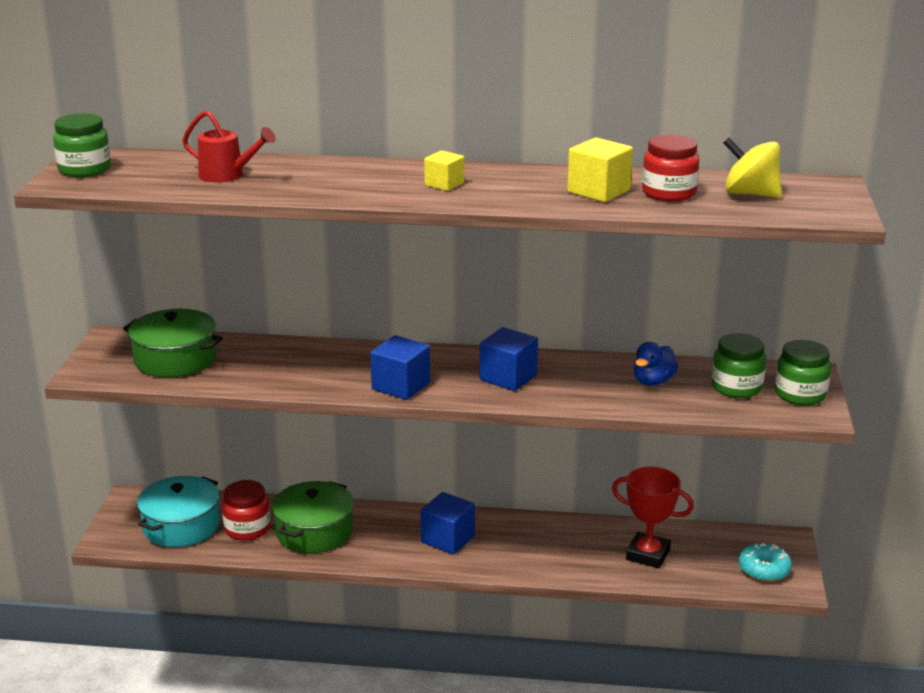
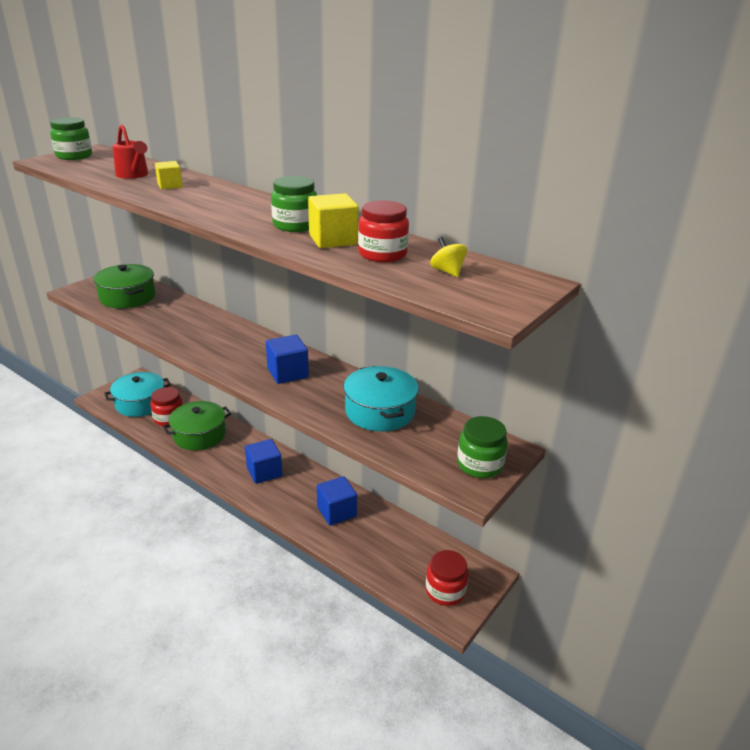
camera: 30 degrees right, 5 degrees up
(401, 386) = (216, 355): blue cube -> blue cube (336, 512)
(444, 184) = (241, 209): yellow cube -> yellow cube (170, 185)
(648, 555) = (375, 540): red trophy -> none
(653, 381) = (380, 411): blue duck -> turquoise pot
(736, 387) = (436, 439): green jar -> green jar (295, 225)
(750, 194) = (447, 272): yellow spinning top -> yellow spinning top, size x0.61
(764, 569) = (445, 591): turquoise donut -> red jar

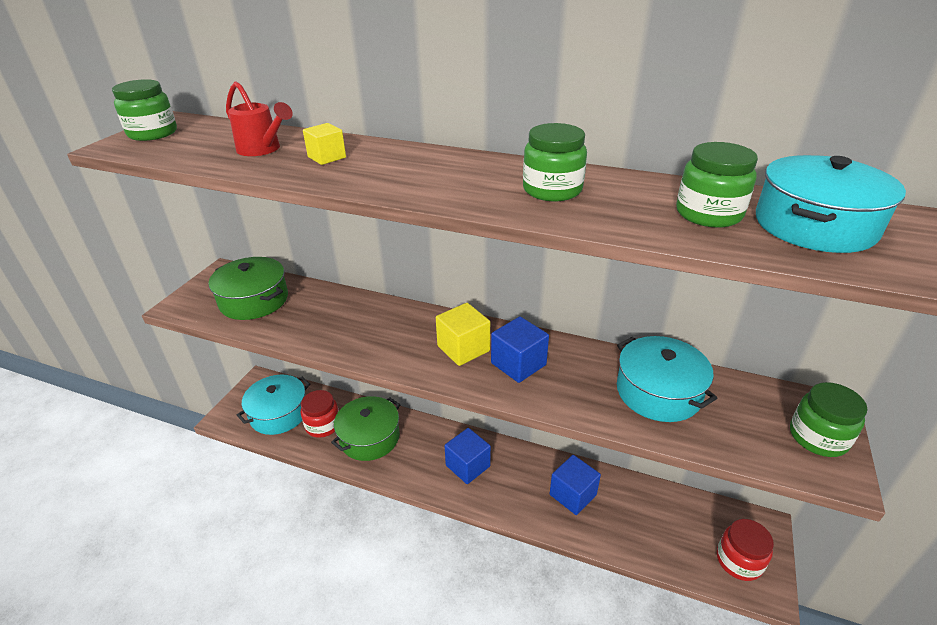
camera: 15 degrees left, 5 degrees up
(333, 239) = (623, 203): yellow cube -> yellow cube (463, 348)
(382, 254) = (708, 214): red jar -> green jar
(447, 272) = (814, 225): yellow spinning top -> turquoise pot

